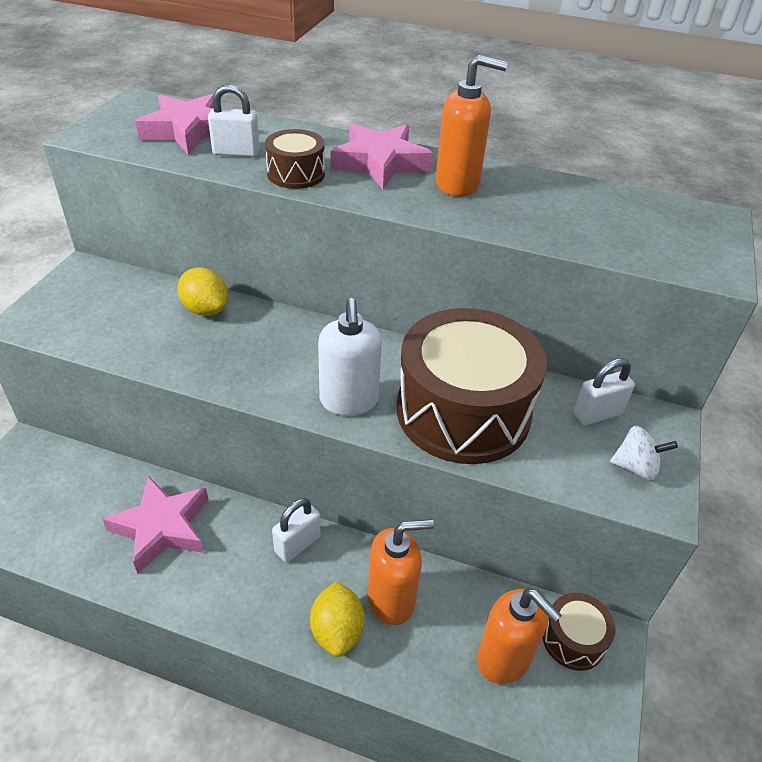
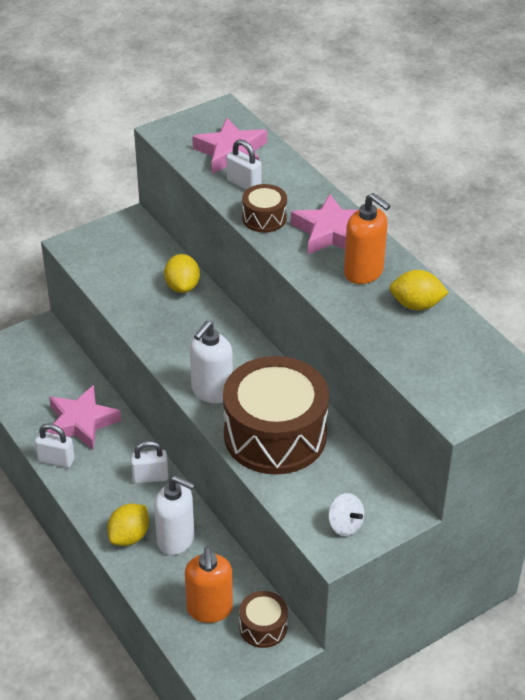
camera: 40 degrees right, 0 degrees up
(392, 599) = (176, 540): orange soap dispenser -> white soap dispenser
(543, 193) = (416, 305): none -> yellow lemon
(597, 414) = (362, 483): white padlock -> white padlock (56, 460)

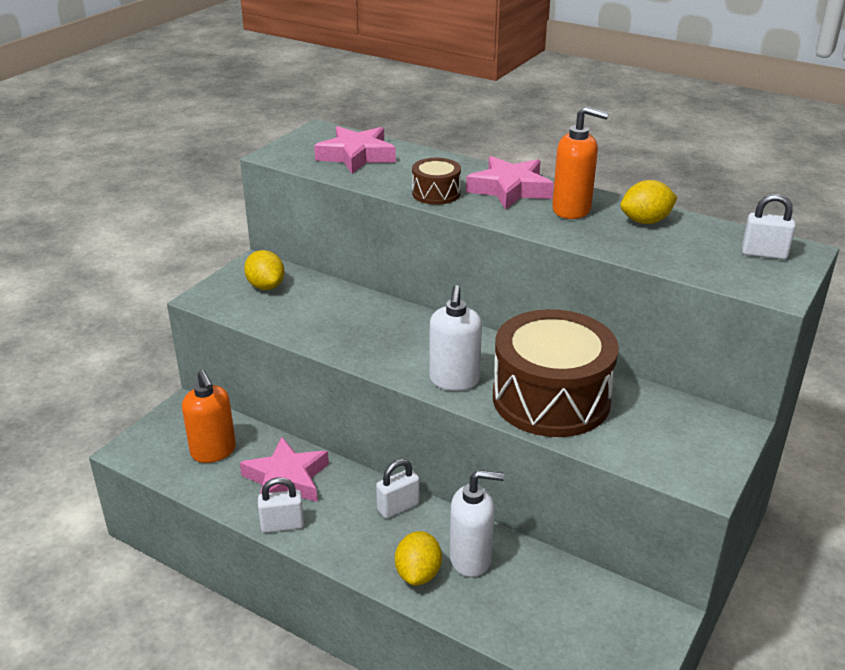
camera: 25 degrees left, 10 degrees down
(182, 286) = (349, 302): yellow lemon -> yellow lemon (266, 286)
(209, 609) = (560, 616): orange soap dispenser -> orange soap dispenser (213, 451)
(244, 184) = (391, 174): white padlock -> white padlock (764, 254)
(263, 627) = (628, 612): brown drum -> none
(345, 525) = (693, 456): white spinning top -> none

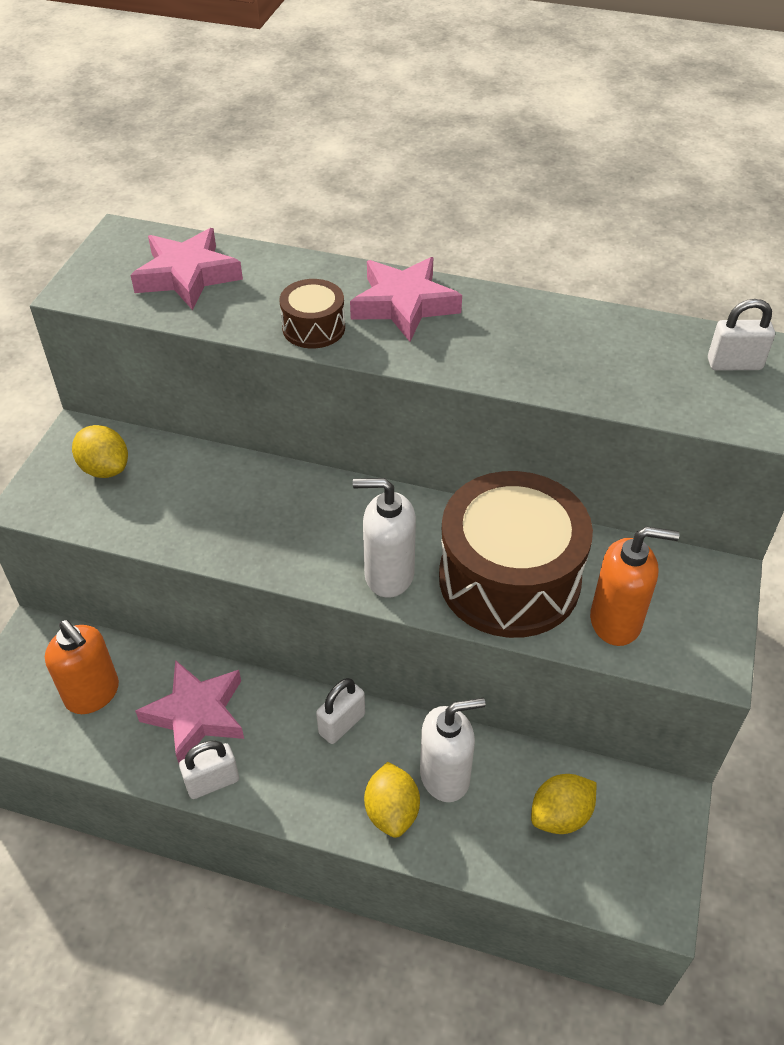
camera: 15 degrees left, 15 degrees up
(454, 380) = (388, 575): white soap dispenser -> white soap dispenser turned 105 degrees clockwise
(572, 210) = (491, 328): orange soap dispenser -> orange soap dispenser (616, 621)
(645, 221) = (584, 333): yellow lemon -> yellow lemon (560, 815)

